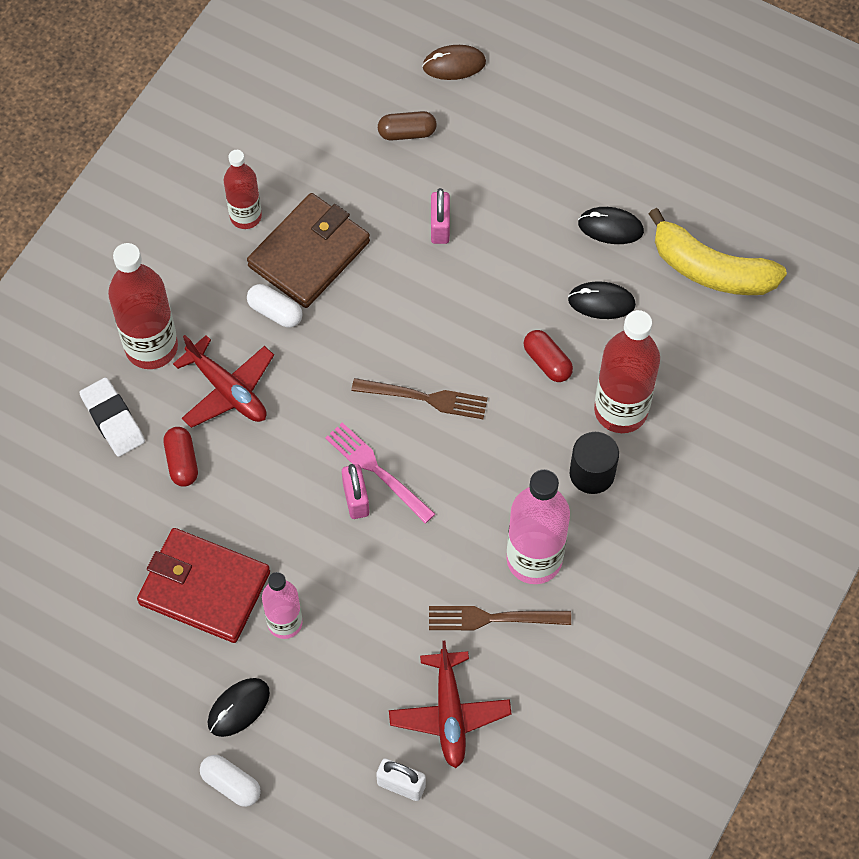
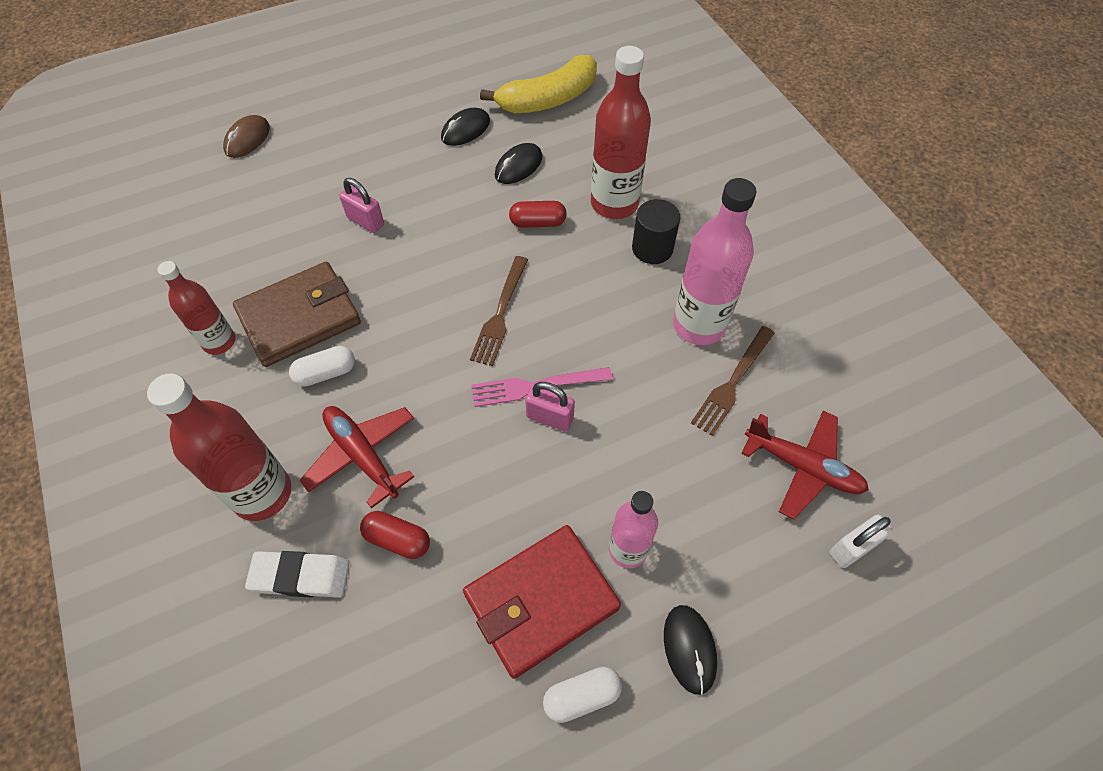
camera: 55 degrees left, 5 degrees down
(227, 390) = (362, 455): red plane -> red plane turned 120 degrees counterclockwise
(231, 784) = (769, 710): white capsule -> white capsule (582, 696)
(309, 254) = (299, 317): brown wallet -> brown wallet turned 75 degrees clockwise
(407, 133) = (268, 196): brown capsule -> none
(425, 398) = (500, 314): brown fork -> brown fork turned 150 degrees clockwise

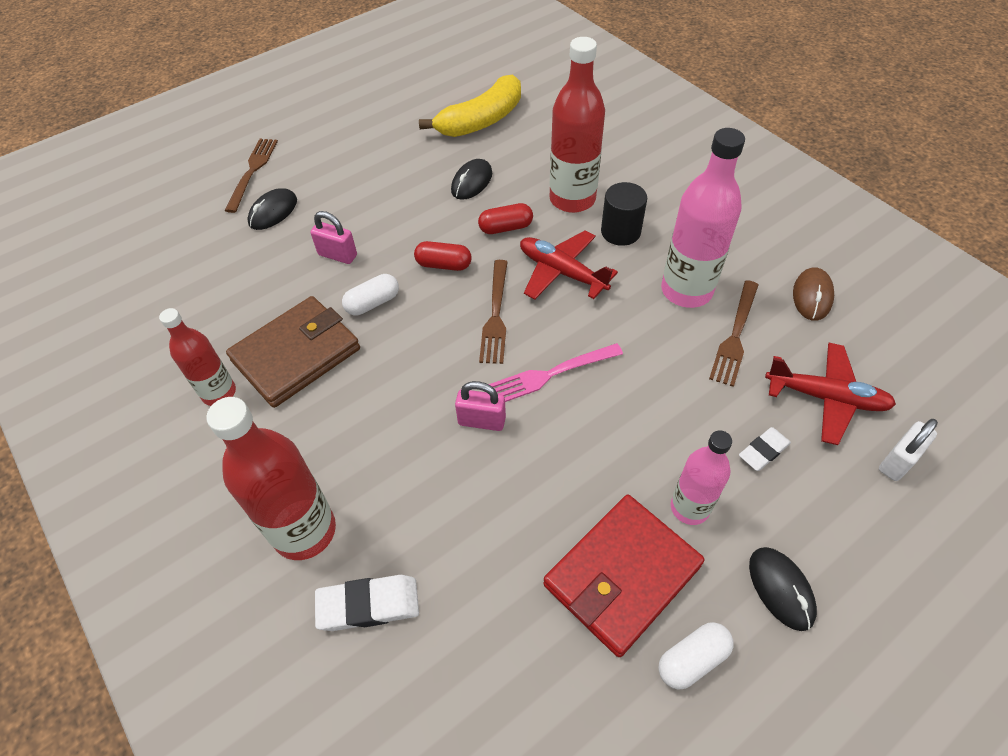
camera: 10 degrees left, 5 degrees down
(247, 139) = (197, 201): brown mouse -> brown mouse (812, 296)
(307, 116) = (252, 171): none -> brown fork
(326, 373) = (338, 402): white capsule -> white capsule (373, 303)
(362, 455) = (398, 473): red plane -> red plane (562, 272)
(397, 539) = (459, 547): red capsule -> red capsule (444, 265)
(465, 130) = (411, 159): black mouse -> black mouse (273, 212)
(550, 418) = (574, 400): pink padlock -> pink padlock (481, 421)
(720, 508) = (763, 451): none -> white eraser

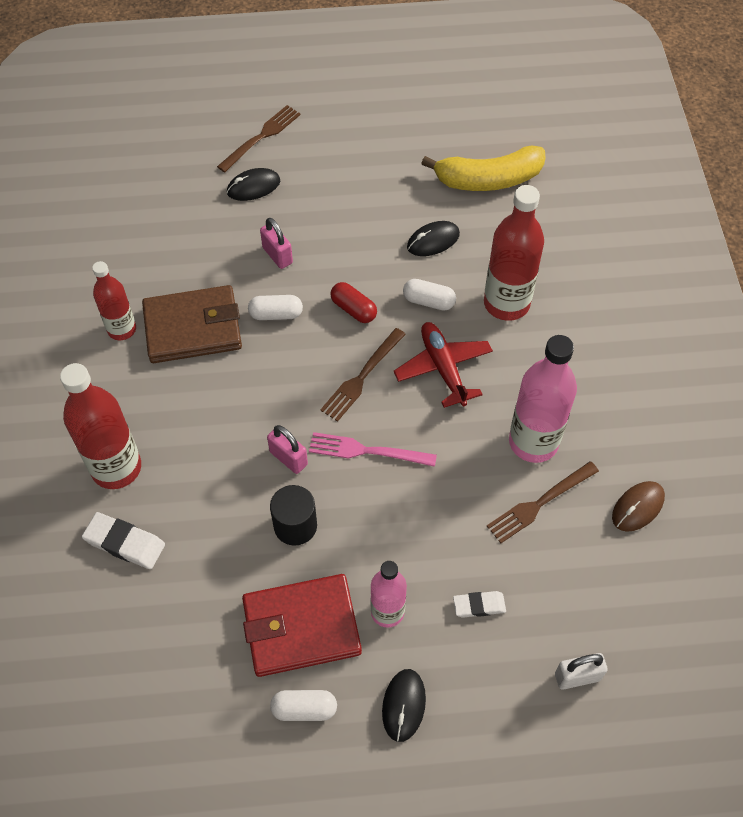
camera: 30 degrees right, 5 degrees up
(506, 228) = (428, 301): red capsule -> white capsule
(620, 232) = (523, 357): black cylinder -> black cylinder (295, 526)
(826, 398) = (567, 596): red plane -> none

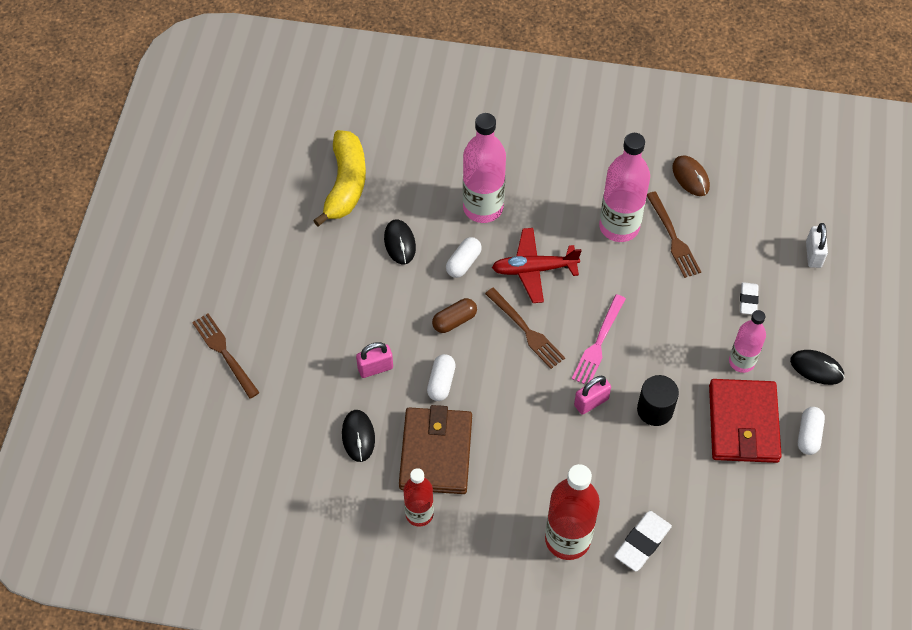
camera: 75 degrees left, 0 degrees up
(253, 187) = (286, 372): black mouse -> black mouse (358, 436)
(353, 309) = (454, 321): red capsule -> brown capsule
(506, 303) = (483, 208): red bottle -> pink bottle

